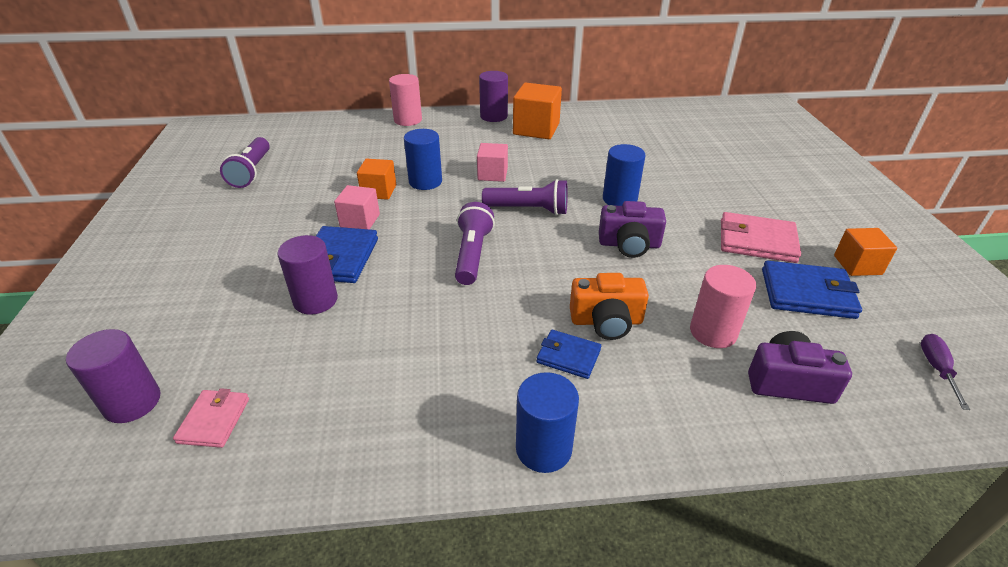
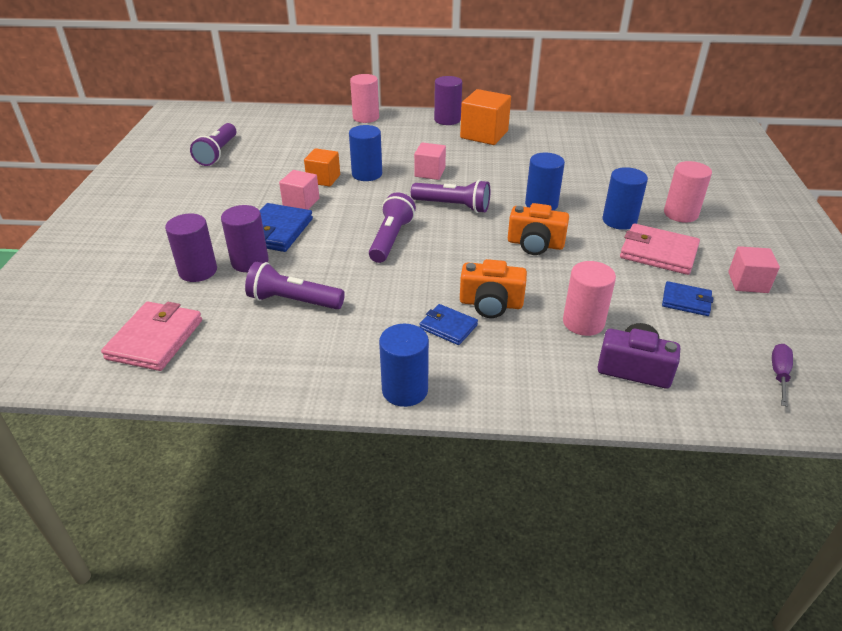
camera: 10 degrees right, 0 degrees up
(132, 402) = (97, 320): purple cylinder -> purple cylinder (198, 271)
(214, 420) = (155, 339): pink wallet -> pink wallet, size x1.66
(379, 345) = (293, 301): none -> purple flashlight
(629, 244) = (535, 244): purple camera -> orange camera
(704, 209) = (619, 221): none -> blue cylinder
(761, 196) = (680, 214): none -> pink cylinder
(807, 293) = (686, 301): blue wallet -> blue wallet, size x0.60
(857, 265) = (747, 282): orange cube -> pink cube

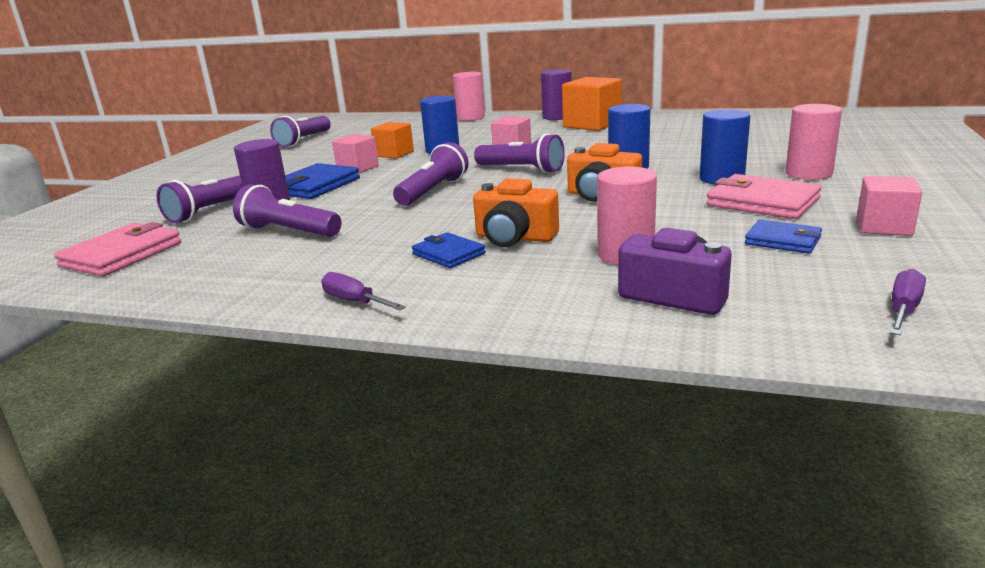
camera: 15 degrees right, 15 degrees down
(198, 271) = (211, 211): purple cylinder -> purple flashlight
(405, 390) = (355, 302): blue cylinder -> purple screwdriver

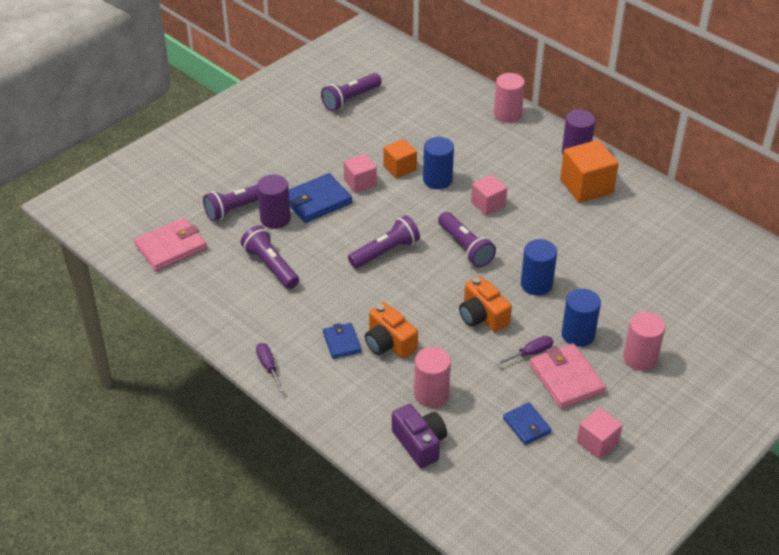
camera: 25 degrees right, 20 degrees up
(903, 309) = (509, 510): purple screwdriver -> purple screwdriver (530, 353)

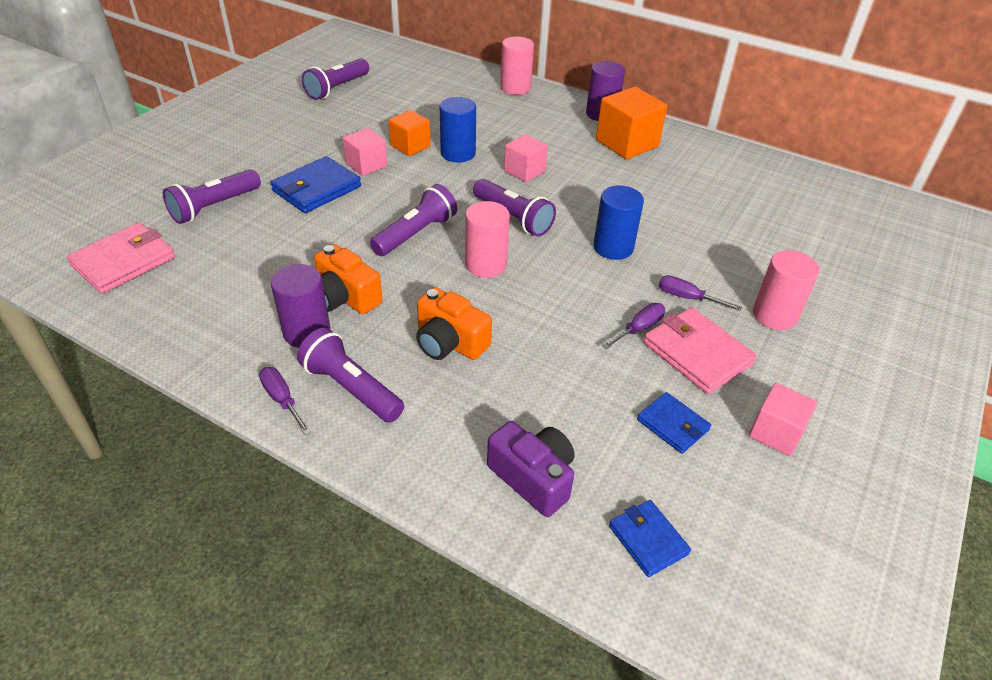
camera: 15 degrees left, 0 degrees up
(271, 266) = (267, 267): purple flashlight -> purple flashlight (351, 388)
(275, 218) = (265, 213): purple cylinder -> purple cylinder (307, 332)
(342, 342) = (384, 350): blue wallet -> blue wallet (648, 540)
(431, 394) = (527, 402): pink cylinder -> pink cylinder (486, 264)
(482, 316) = (561, 292): orange camera -> orange camera (345, 297)
(578, 334) = (687, 298): blue cylinder -> purple screwdriver

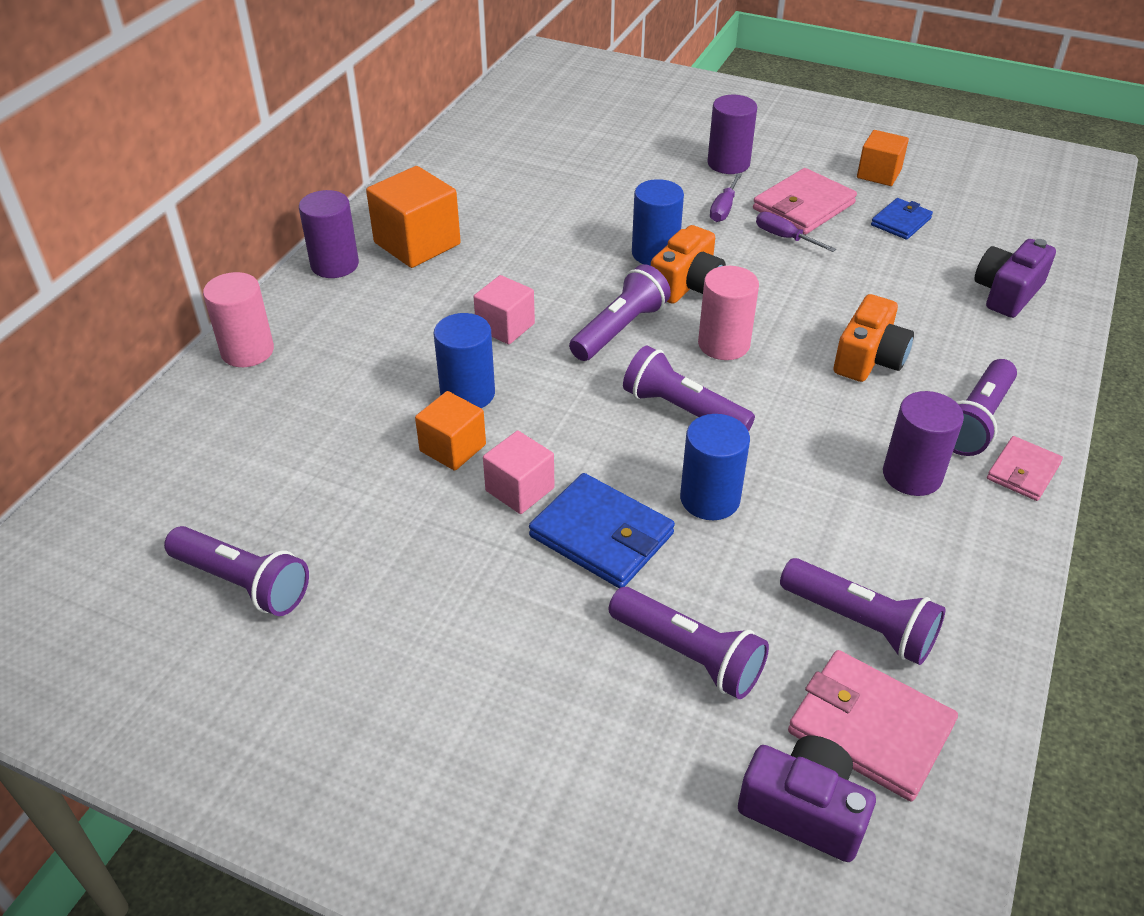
camera: 95 degrees left, 0 degrees up
(97, 228) = (803, 810): none -> purple camera
(194, 274) = (860, 623): none -> purple flashlight
(282, 400) = (1023, 471): purple screwdriver -> pink wallet
(327, 232) = (710, 499): none -> blue cylinder
(345, 297) = (836, 454): orange camera -> orange camera (687, 285)
(648, 540) = (1026, 236): blue wallet -> none
(774, 315) = (728, 163): pink cylinder -> purple cylinder
(776, 433) = (879, 174): pink cube -> orange cube

